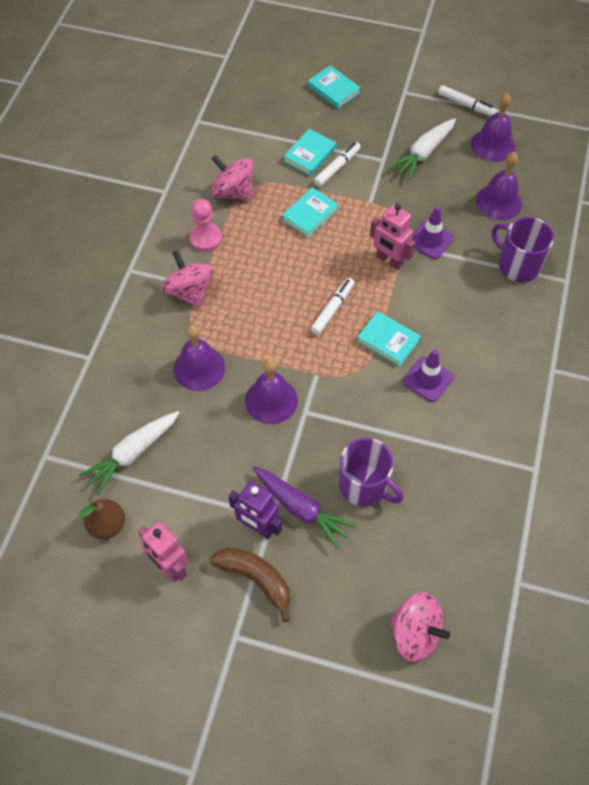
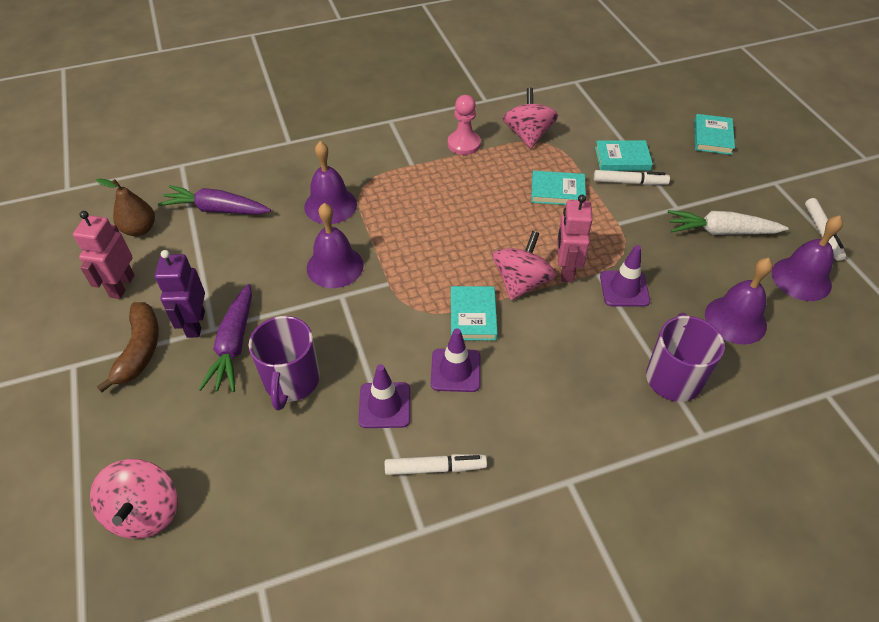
camera: 55 degrees right, 10 degrees down
(133, 453) = (217, 209): white carrot -> purple carrot
(189, 291) = (401, 162): pink spinning top -> pink spinning top (521, 282)
(332, 309) = (470, 258): white marker -> white marker (435, 468)
(427, 438) = (384, 405): none -> purple traffic cone

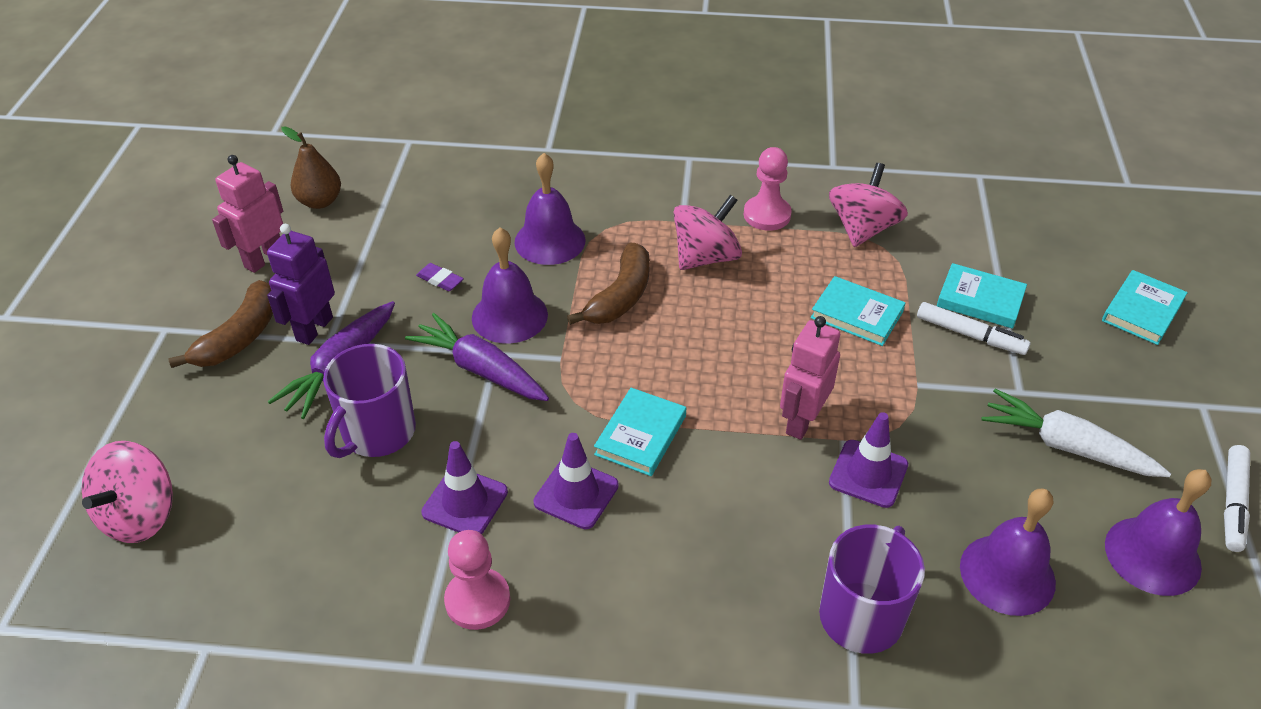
camera: 25 degrees right, 5 degrees down
(217, 209) = (416, 205): purple carrot -> purple carrot (481, 370)
(269, 257) = (440, 280): none -> purple eraser
(402, 228) = (620, 296): none -> brown banana
(435, 468) = (477, 600): white marker -> pink pawn
(521, 282) = (730, 416): pink spinning top -> pink spinning top (705, 257)

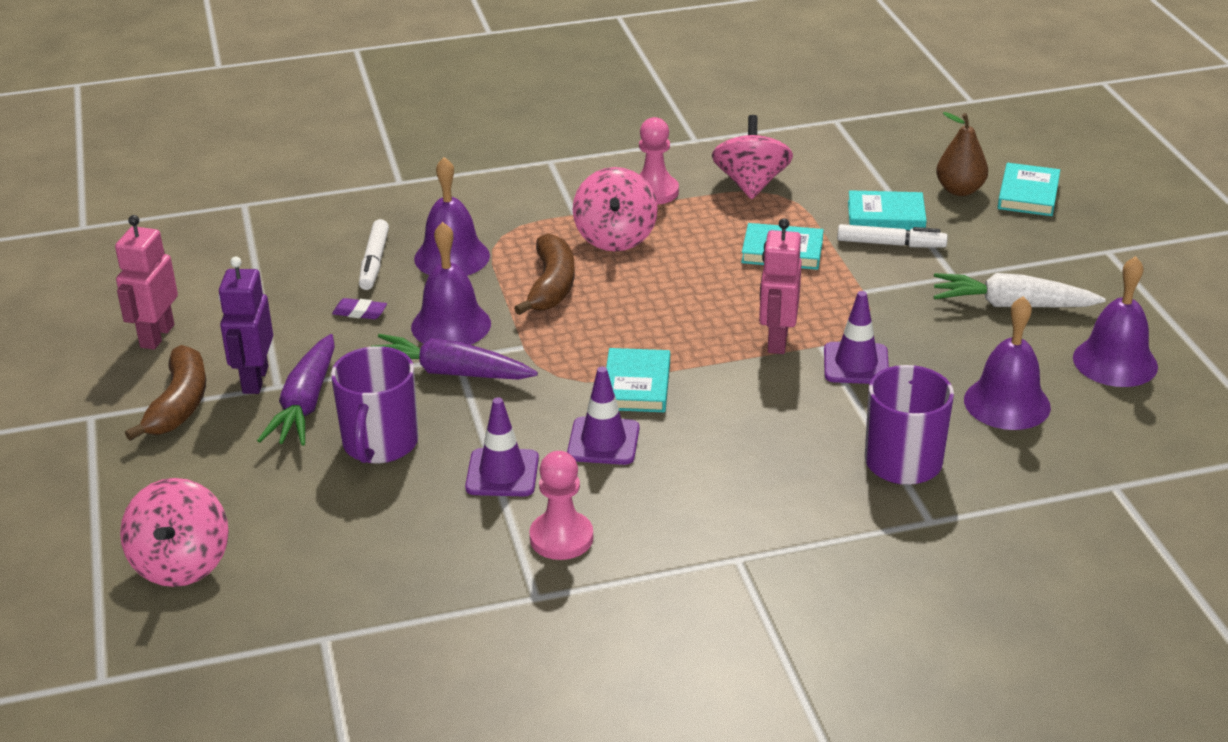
camera: 20 degrees left, 10 degrees down
(320, 201) = (183, 275): brown pear -> brown pear (960, 190)
(705, 257) = (615, 237): pink spinning top -> pink spinning top turned 150 degrees clockwise
(1233, 503) = (1161, 312): white marker -> white marker (374, 262)

